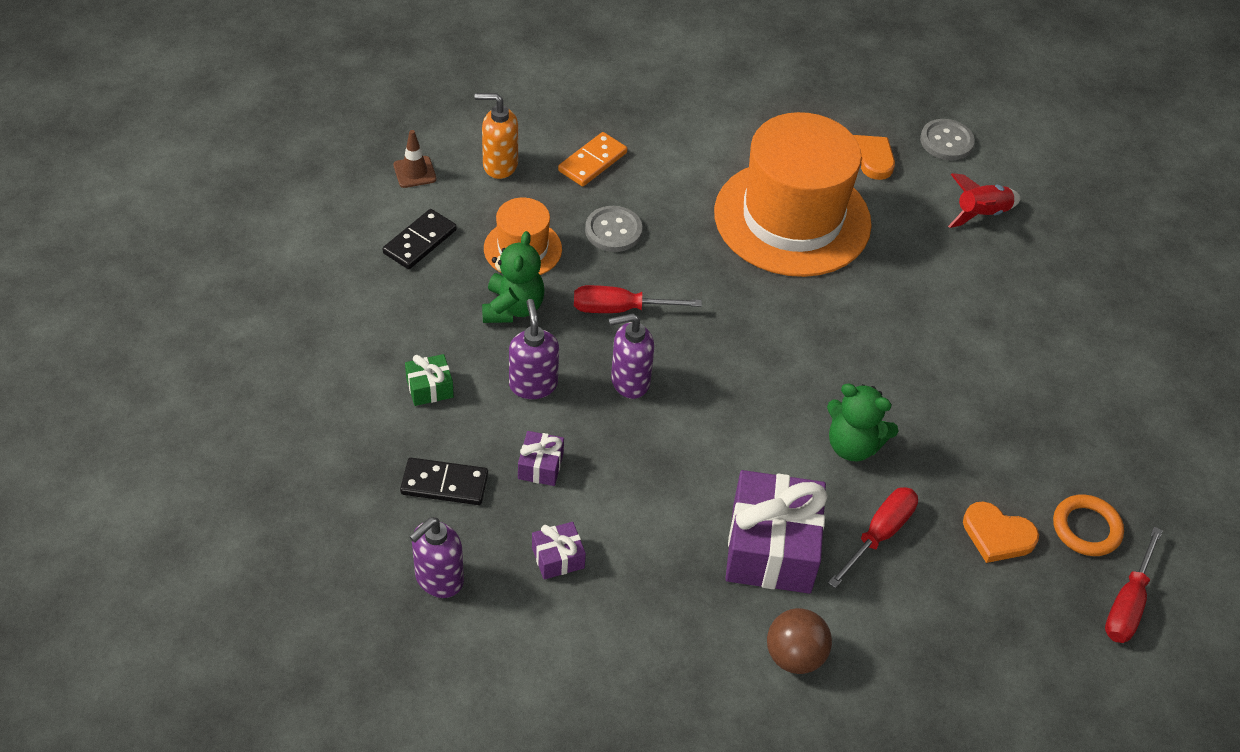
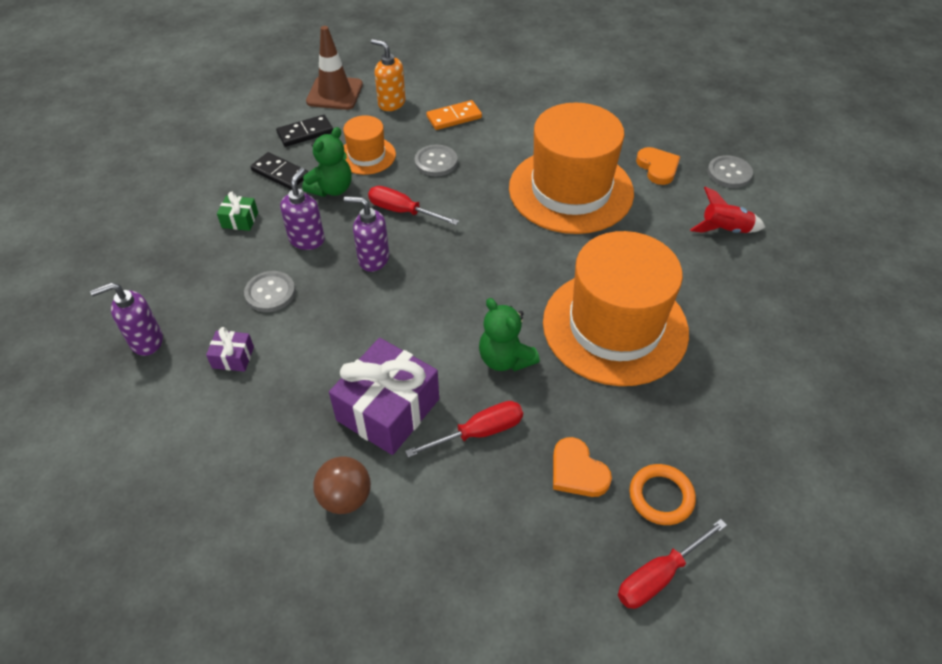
camera: 30 degrees right, 0 degrees up
(414, 172) = (335, 93): brown traffic cone -> brown traffic cone, size x1.83
(444, 484) = (200, 282): black domino -> black domino (280, 173)
(540, 466) = (270, 293): purple gift -> grey button
(939, 367) = (615, 327): none -> orange hat

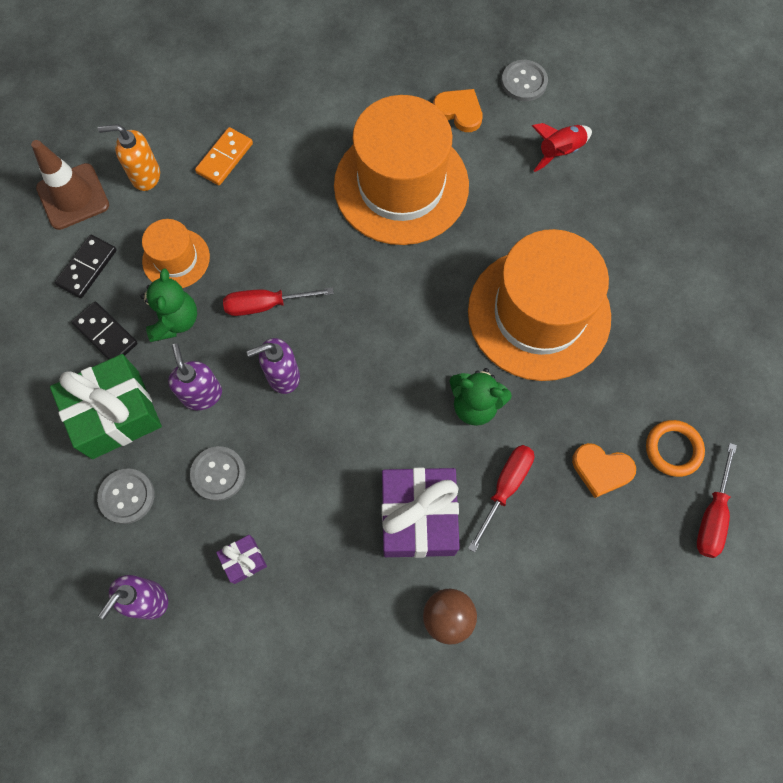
camera: 35 degrees left, 20 degrees up
(240, 220) = (115, 414): green gift -> green gift, size x2.19
(280, 173) = (105, 334): black domino -> black domino turned 45 degrees clockwise
(436, 162) = (251, 226): grey button -> grey button (127, 496)

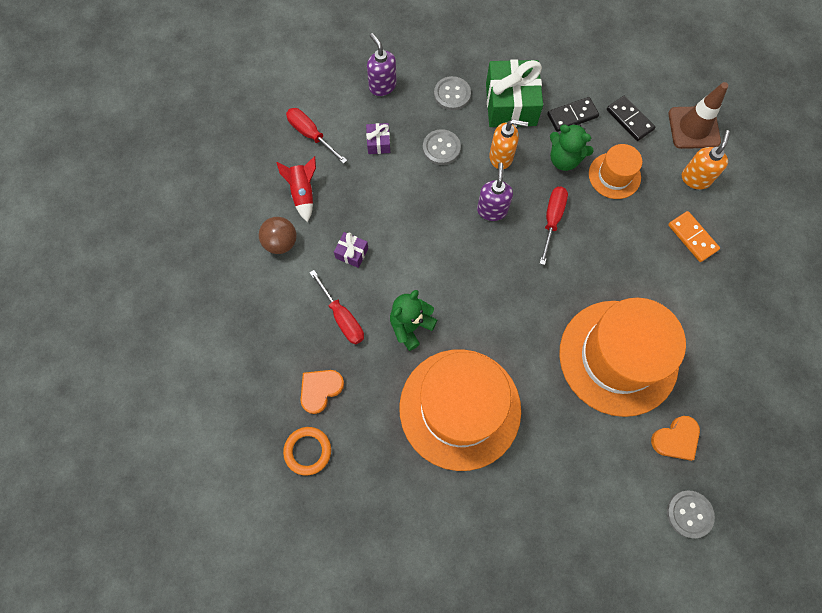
camera: 115 degrees right, 0 degrees up
(202, 394) = (501, 157): purple soap dispenser -> orange soap dispenser
(418, 517) = (352, 253): purple gift -> purple gift, size x0.46
(559, 152) = (602, 506): red rocket -> red rocket (303, 193)
(712, 515) = (248, 450): red screwdriver -> red screwdriver (311, 135)

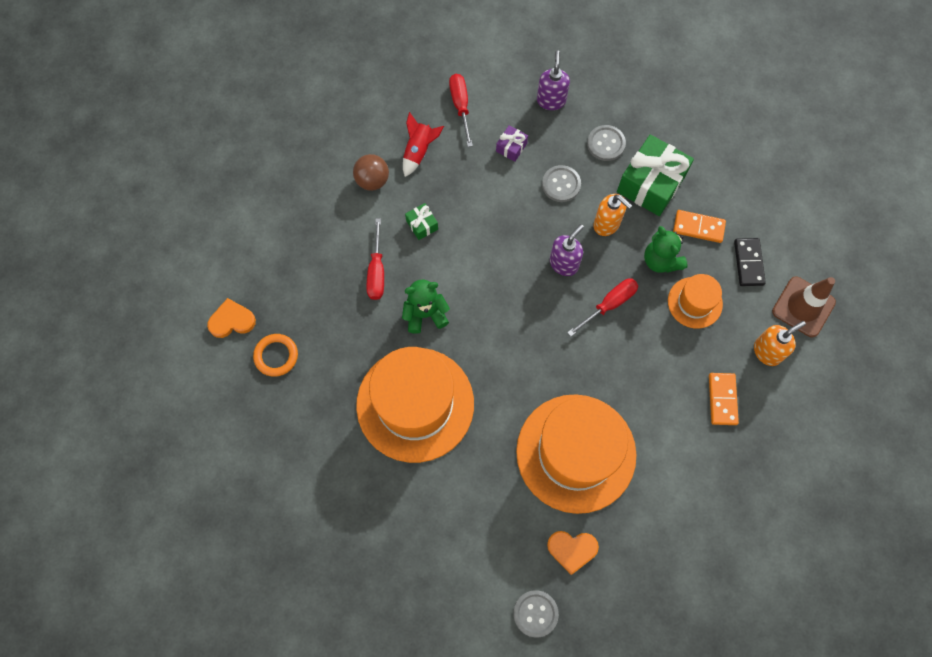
camera: 35 degrees right, 0 degrees up
(320, 390) = (319, 316): orange heart -> orange heart (232, 320)
(352, 253) = (422, 225): purple gift -> green gift
(572, 116) = (698, 227): black domino -> orange domino

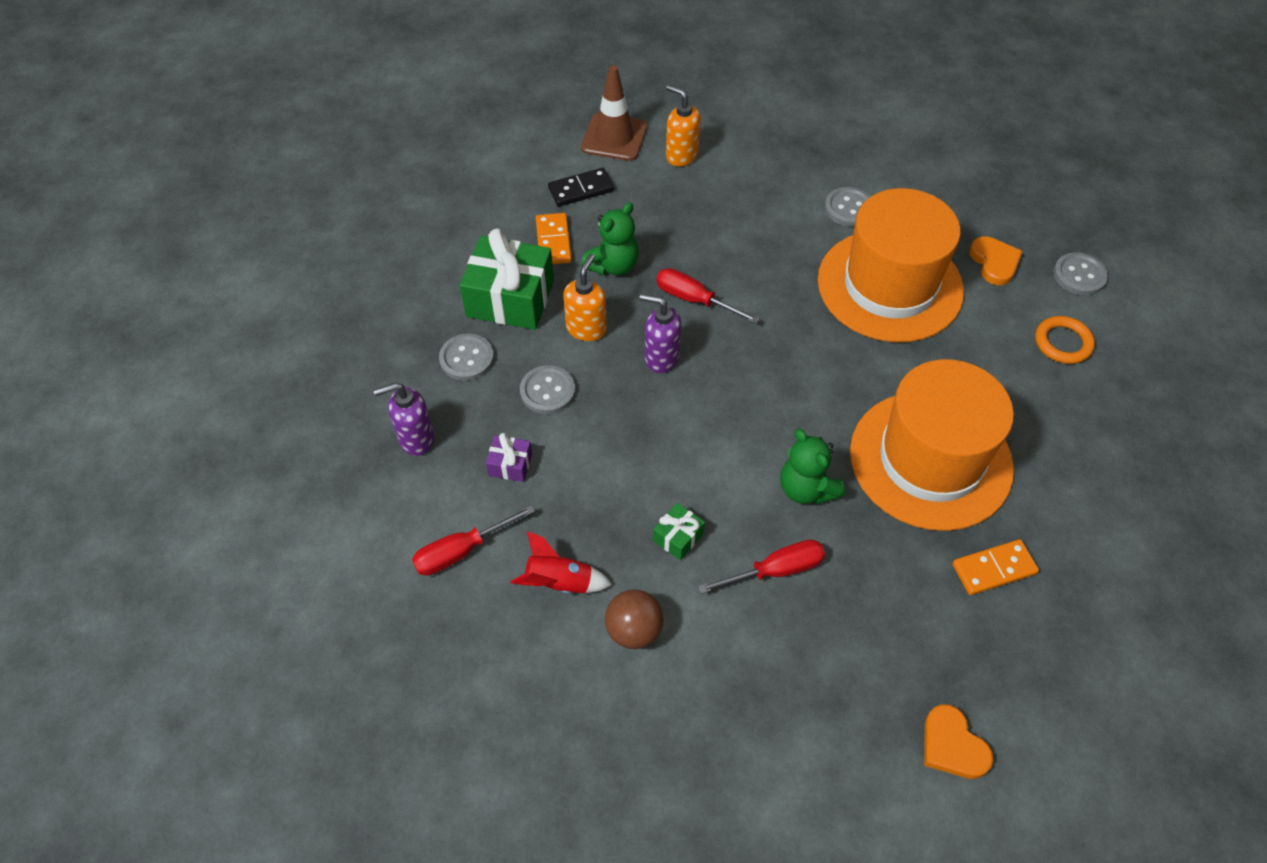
camera: 110 degrees left, 15 degrees down
(276, 356) = (967, 657): orange ring -> orange ring (1063, 343)
(667, 460) = (849, 208): none -> grey button
(695, 302) = (653, 224): orange hat -> none
(722, 399) = (755, 179): orange domino -> orange domino (993, 569)

